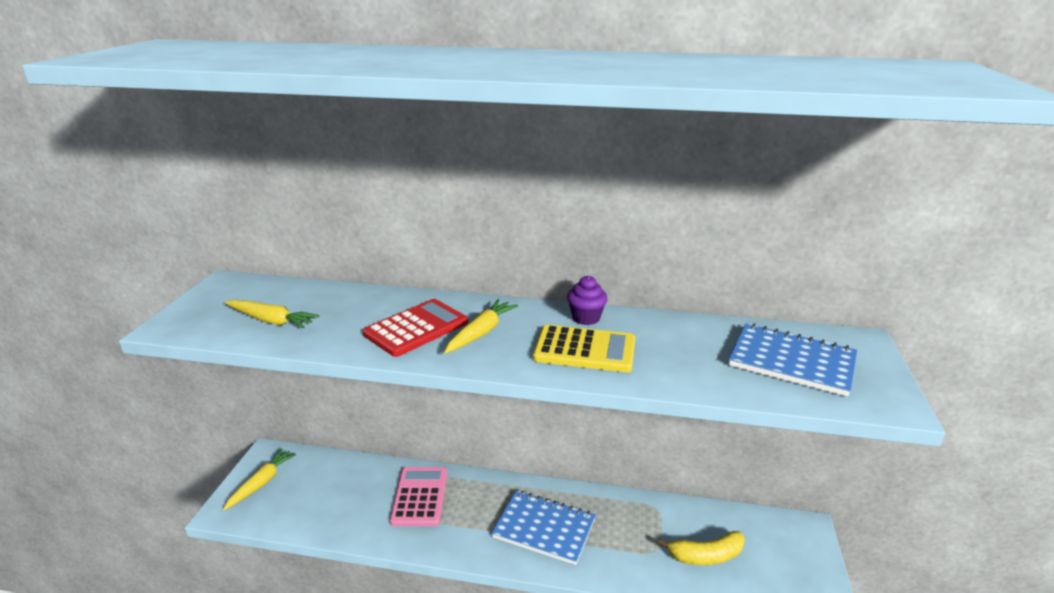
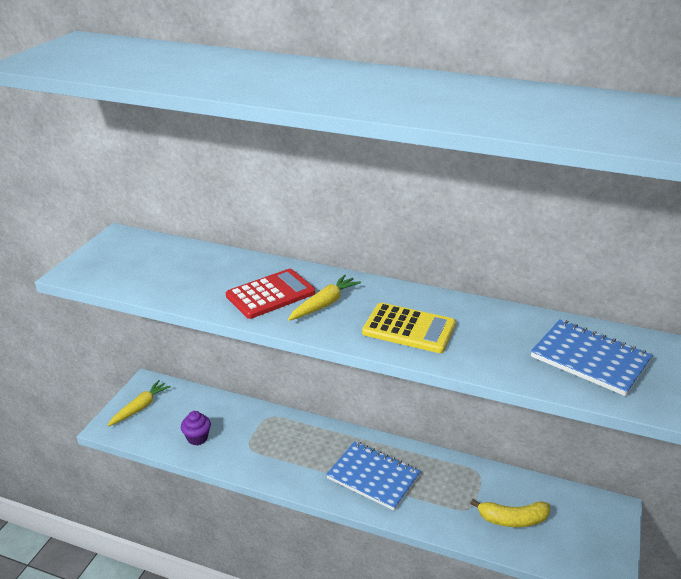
camera: 10 degrees right, 5 degrees up
(271, 320) = (153, 275): yellow carrot -> none
(419, 496) = (270, 436): pink calculator -> none
(586, 318) = (419, 299): purple cupcake -> purple cupcake (197, 438)

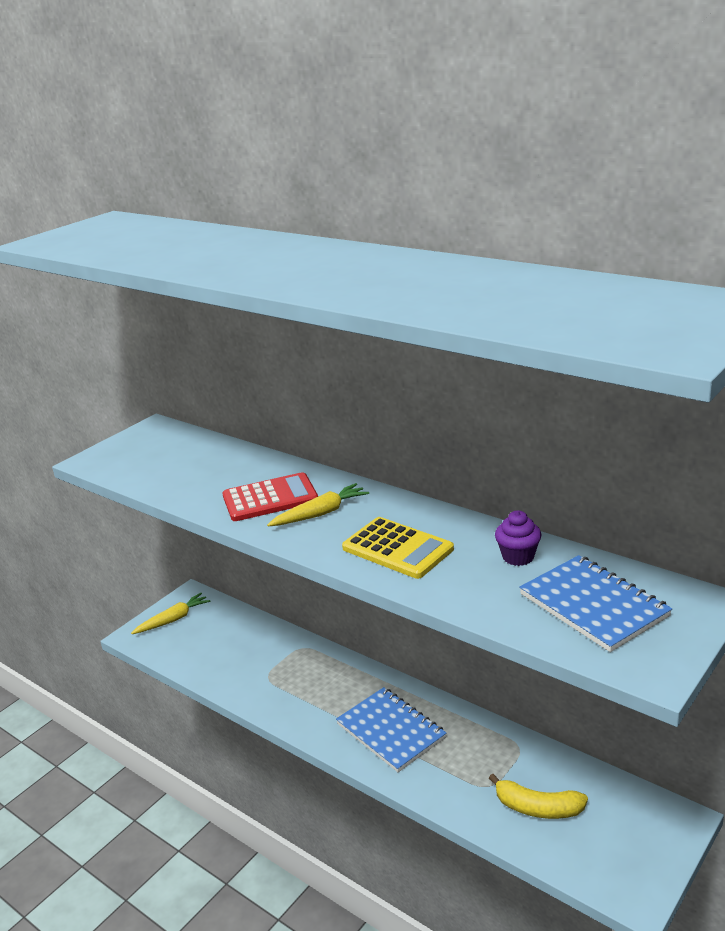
camera: 20 degrees right, 5 degrees down
(197, 438) = (218, 659): purple cupcake -> purple cupcake (518, 557)

